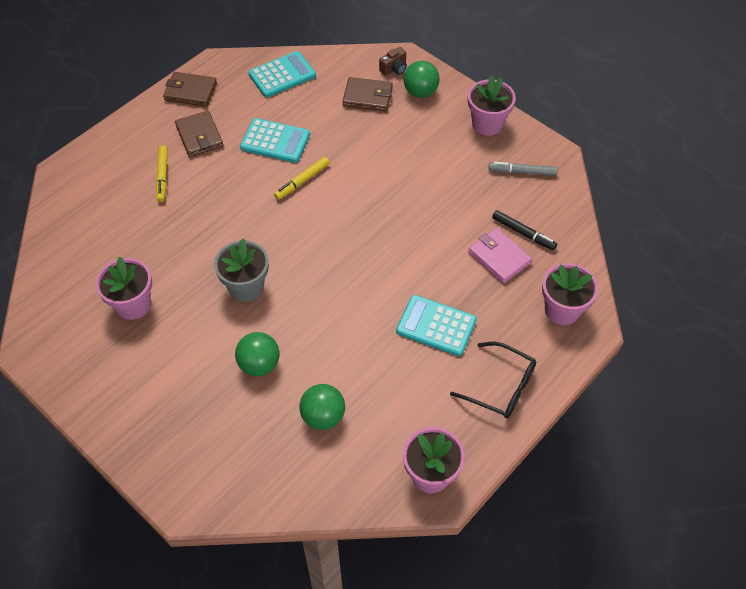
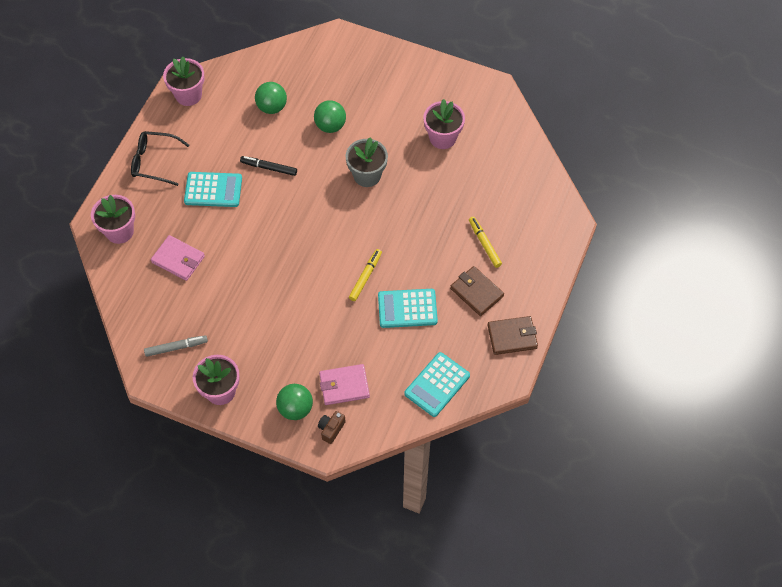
camera: 160 degrees right, 5 degrees up
(367, 96) = (344, 386): brown wallet -> pink wallet
(523, 233) = (163, 287): black marker -> black marker (269, 168)

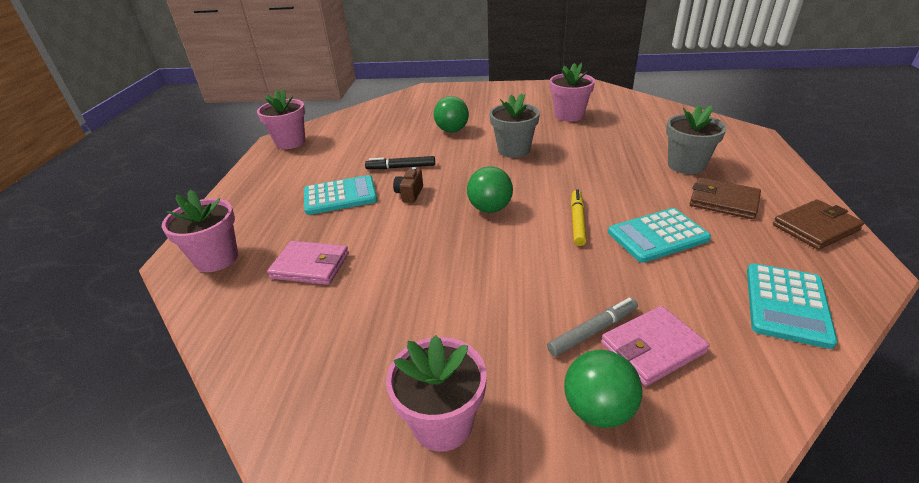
camera: 15 degrees left, 25 degrees down
(154, 162) = (259, 191): black glasses -> none
(176, 347) = (335, 375): grey marker -> grey marker (593, 331)
(272, 107) = (384, 132): green ball -> green ball (490, 208)
(331, 429) = (688, 425): brown camera -> brown camera (409, 194)
(484, 244) = (686, 165): yellow marker -> grey flower pot

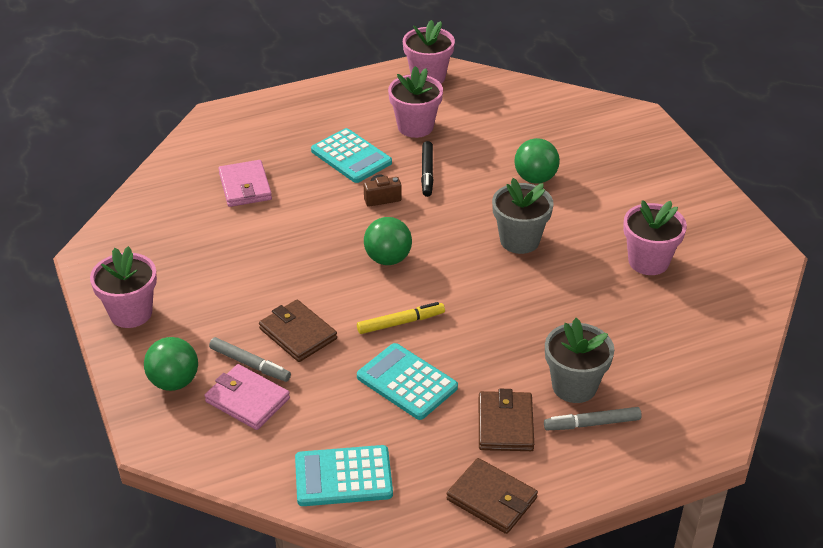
camera: 60 degrees right, 5 degrees up
(216, 258) = (227, 134): pink flower pot -> pink flower pot (415, 127)
(401, 167) = (427, 173): black marker -> black marker turned 150 degrees counterclockwise
(561, 284) = (298, 334): none -> brown wallet
(729, 168) = (592, 424): none -> grey marker

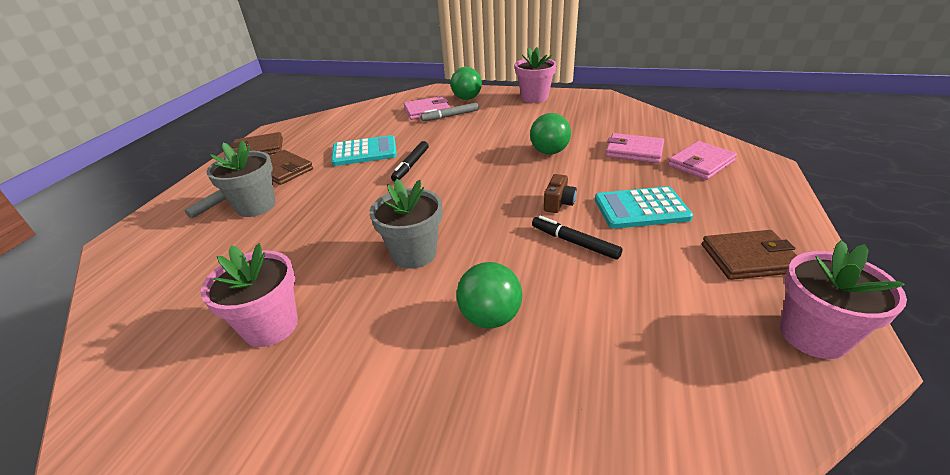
camera: 130 degrees right, 5 degrees down
(243, 145) = (701, 163): none -> pink wallet
(298, 334) = (453, 133): brown wallet -> brown wallet (749, 258)
(343, 477) = (342, 120): turquoise calculator -> none
(388, 259) = (478, 181): green ball -> green ball (549, 152)
(400, 323) = (411, 165): yellow marker -> black marker
(415, 127) = (674, 269): pink flower pot -> none

